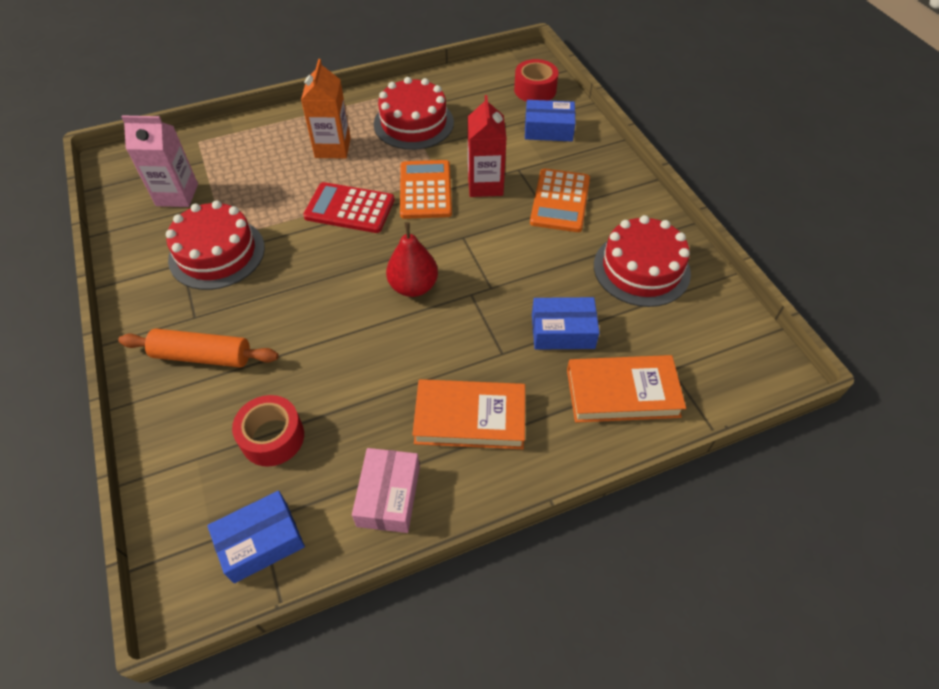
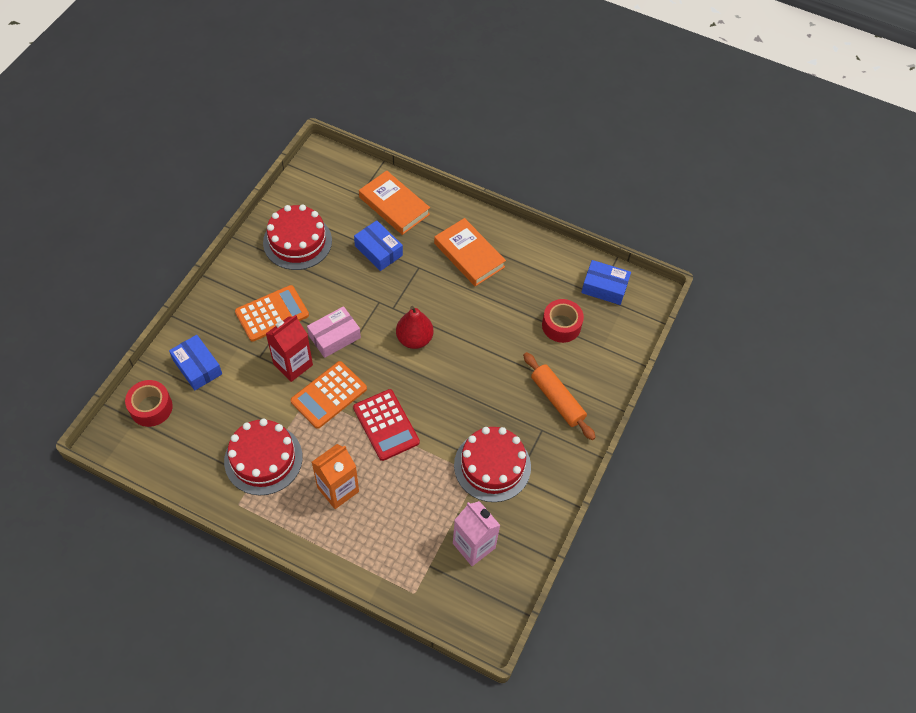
camera: 135 degrees left, 5 degrees up
(388, 496) = (537, 258): pink box -> pink box (334, 337)

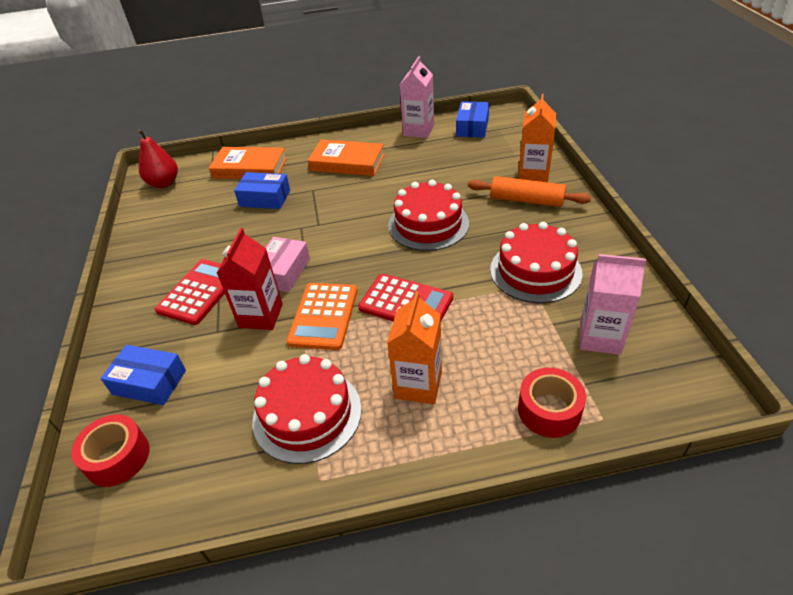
camera: 30 degrees left, 15 degrees down
(272, 313) = (199, 292): orange calculator -> red calculator
(297, 241) = (178, 231): red cake -> red cake (428, 224)
(414, 339) = (361, 232): red pear -> red pear (164, 183)
(558, 258) = (418, 130): none -> pink carton
(561, 325) = (470, 160): red tape -> red tape (549, 410)
(591, 379) = (533, 175): none -> orange carton
(604, 287) = (472, 127): blue box -> blue box turned 60 degrees counterclockwise

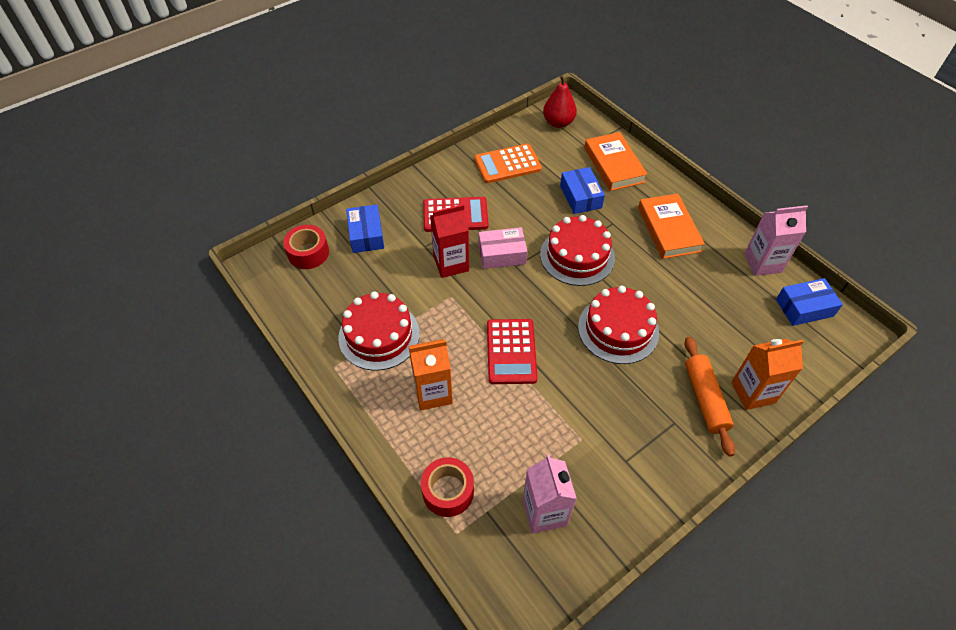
camera: 60 degrees right, 10 degrees up
(324, 316) = (470, 303): orange calculator -> orange calculator (507, 164)
(535, 271) = (603, 437): red cake -> red cake (577, 256)

